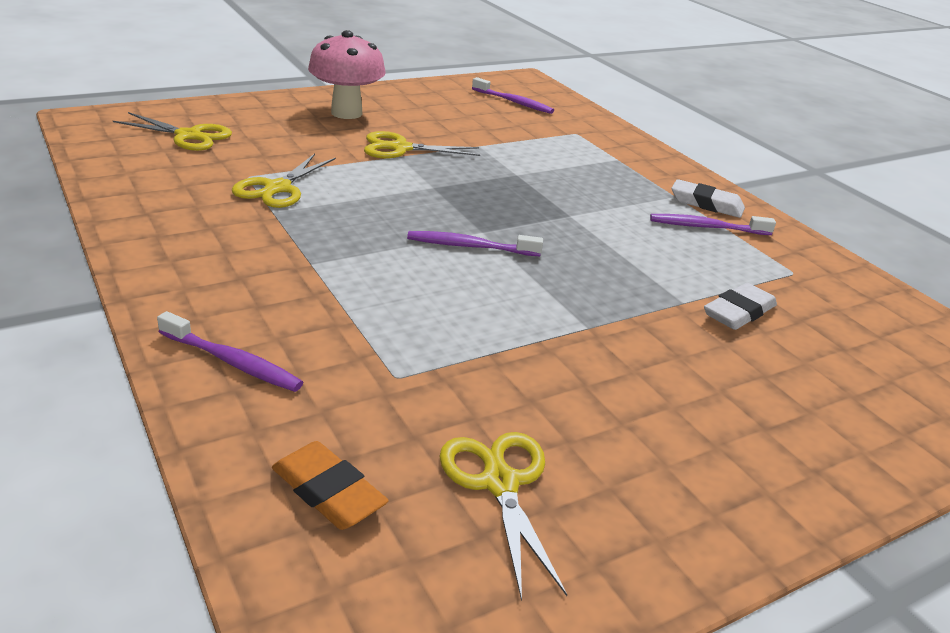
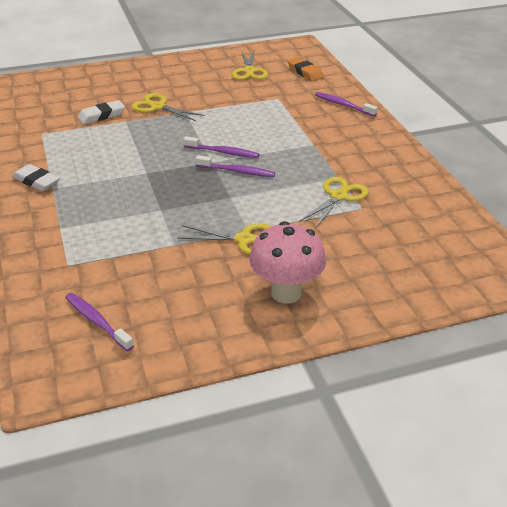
camera: 165 degrees left, 5 degrees up
(189, 136) = (420, 253): yellow scissors -> yellow scissors (157, 107)
(707, 227) = (59, 162): purple toothbrush -> purple toothbrush (237, 171)

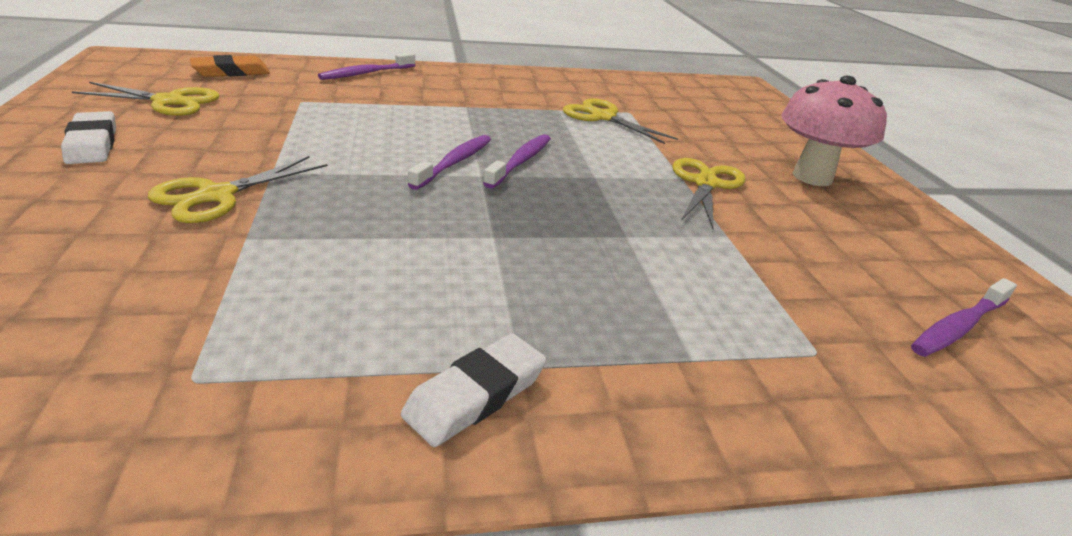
camera: 85 degrees left, 5 degrees down
(101, 115) = (181, 268): white eraser -> white eraser (92, 144)

